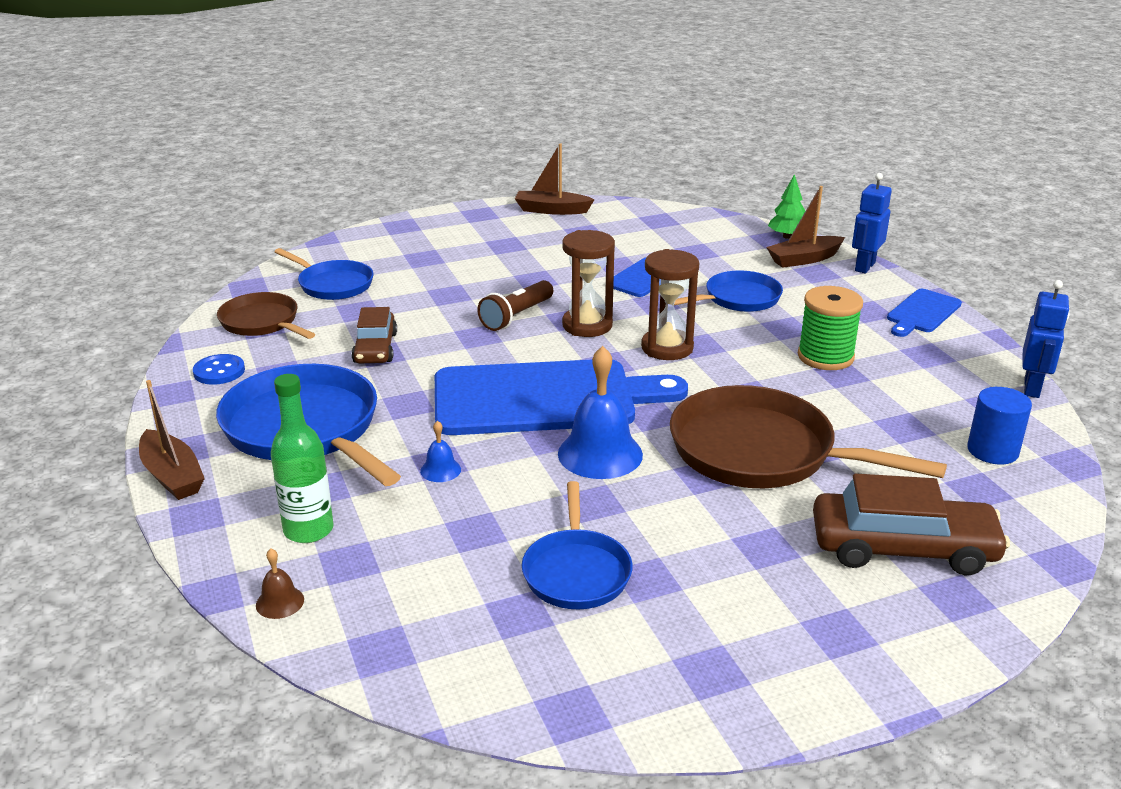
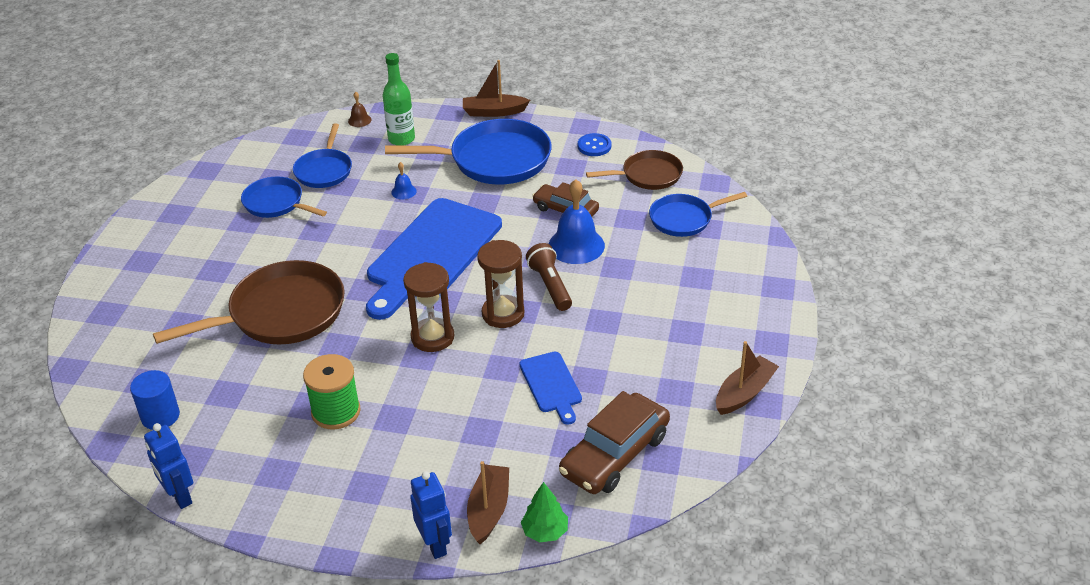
camera: 125 degrees right, 10 degrees up
(600, 454) = (353, 251): blue bell -> blue bell (576, 245)
(738, 299) = (462, 418): blue pan -> blue pan (324, 170)
(903, 548) = (152, 317): brown car -> brown car (614, 454)
(922, 313) = (328, 519): blue cutting board -> none

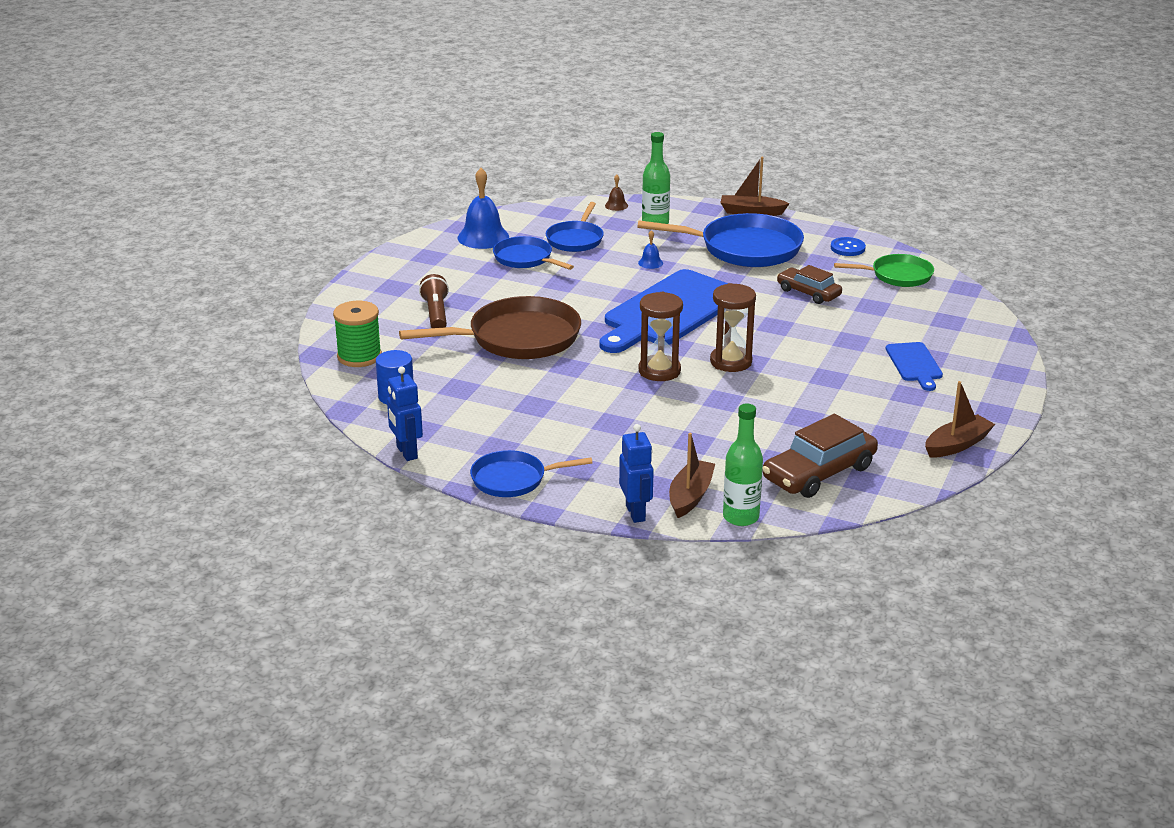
camera: 10 degrees right, 10 degrees down
(336, 412) = (558, 412): green spool -> green spool (359, 356)
(545, 531) = (741, 517): green tree -> green bottle
(550, 286) = (781, 347): brown flashlight -> brown flashlight (436, 314)
(551, 385) = (768, 417): blue cutting board -> blue cutting board (914, 364)
(576, 245) = (813, 320): blue bell -> blue bell (483, 237)
(648, 175) = (898, 276): brown pan -> green pan
(684, 219) = (927, 312): blue pan -> blue pan (513, 479)

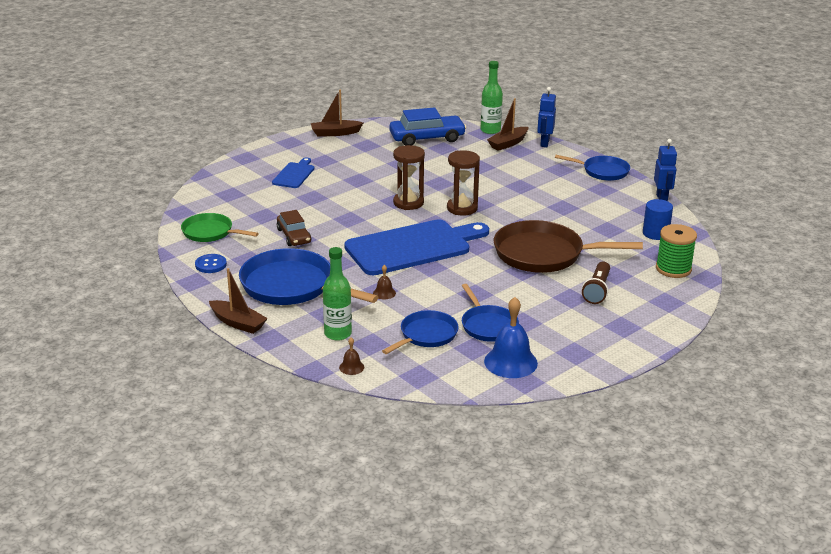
camera: 155 degrees left, 0 degrees up
(650, 263) = (384, 293): blue bell -> brown bell
(819, 473) = (427, 138): brown car -> blue car

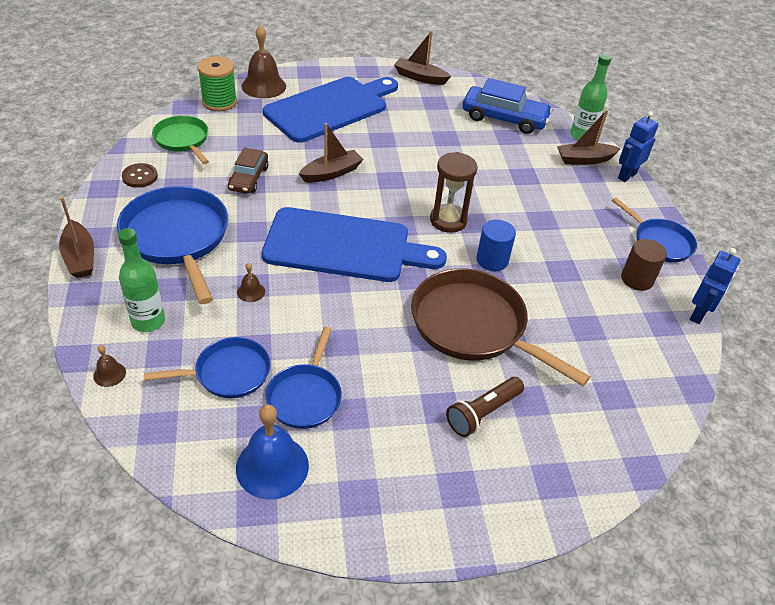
camera: 30 degrees right, 15 degrees up
(211, 265) = (140, 176): blue button -> brown button
(223, 178) = (263, 86): none -> brown bell
(294, 174) = (330, 108): blue cutting board -> blue cutting board, size x2.11
(349, 211) = (331, 173): none -> brown boat
(408, 203) = (400, 188): brown hourglass -> none
(610, 195) = (637, 279): none -> brown cylinder
(655, 233) = (641, 363): blue cylinder -> blue cylinder (492, 260)
(673, 269) = (612, 431): green spool -> green spool (219, 102)

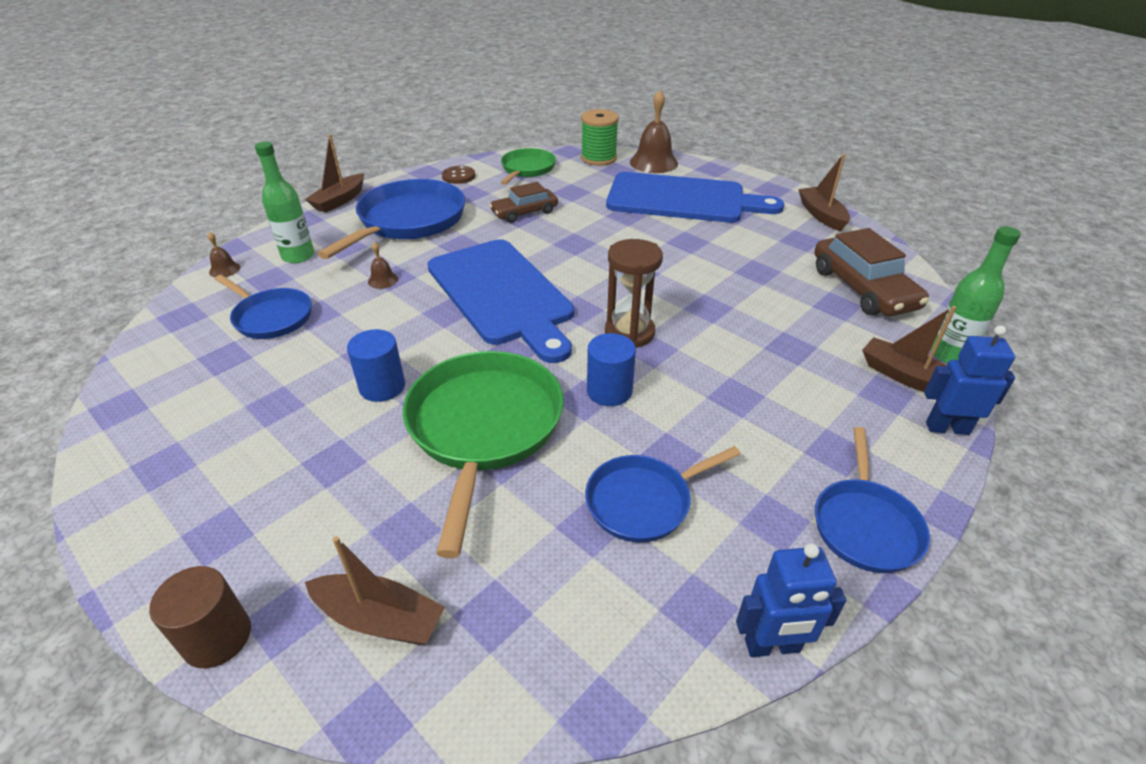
camera: 55 degrees right, 5 degrees down
(272, 466) = (172, 393): blue bell -> none
(305, 396) = (276, 369): blue pan -> blue pan (643, 501)
(331, 173) = (594, 241): brown boat -> brown boat (380, 618)
(386, 351) = (382, 387): none -> blue cylinder
(474, 326) = (484, 428): brown pan -> green pan
(483, 413) = (350, 500): brown flashlight -> none
(504, 118) = (862, 289): blue car -> brown car
(637, 279) = (751, 535): brown cylinder -> brown cylinder (217, 637)

